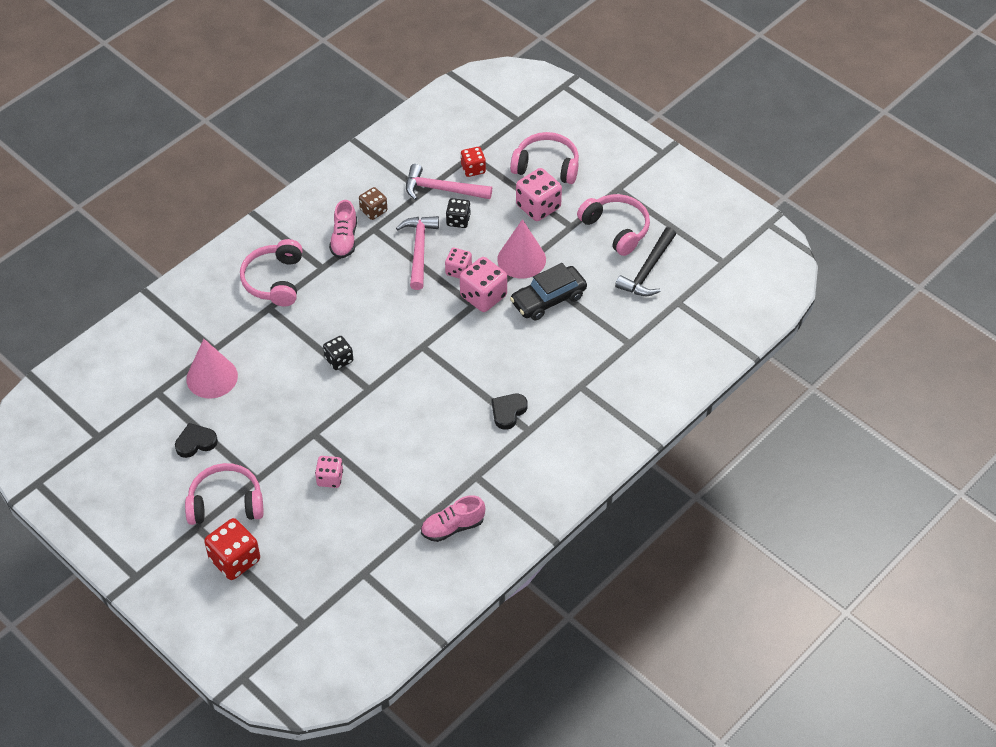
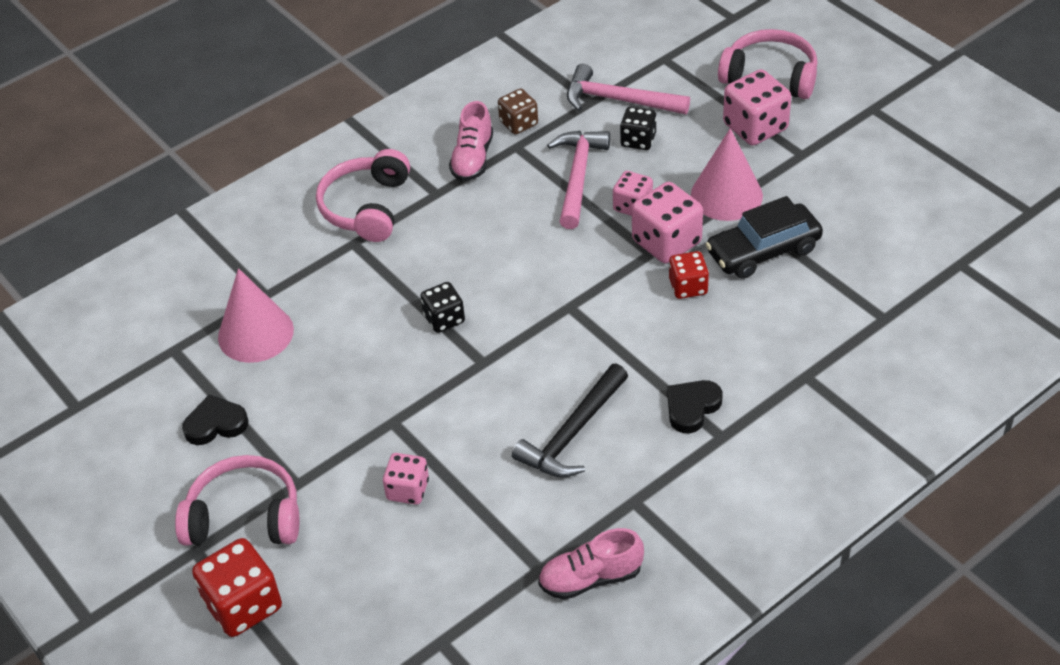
camera: 10 degrees right, 5 degrees down
(473, 169) = (665, 76): red dice -> red dice (688, 287)
(616, 229) = (868, 161): pink headphones -> none
(648, 270) = (915, 218): black hammer -> black hammer (573, 433)

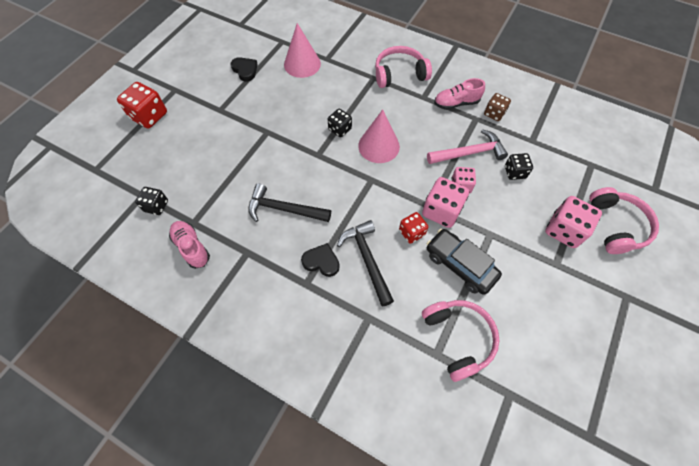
camera: 65 degrees right, 15 degrees up
(244, 517) = (196, 99): pink headphones -> pink headphones (458, 338)
(408, 490) = (227, 152): pink dice -> none
(477, 621) = (156, 206): none -> black dice
(618, 100) = (541, 153): pink hammer -> none
(711, 352) = (367, 259): none -> black hammer
(726, 195) = (496, 231): pink cone -> pink cone (379, 146)

